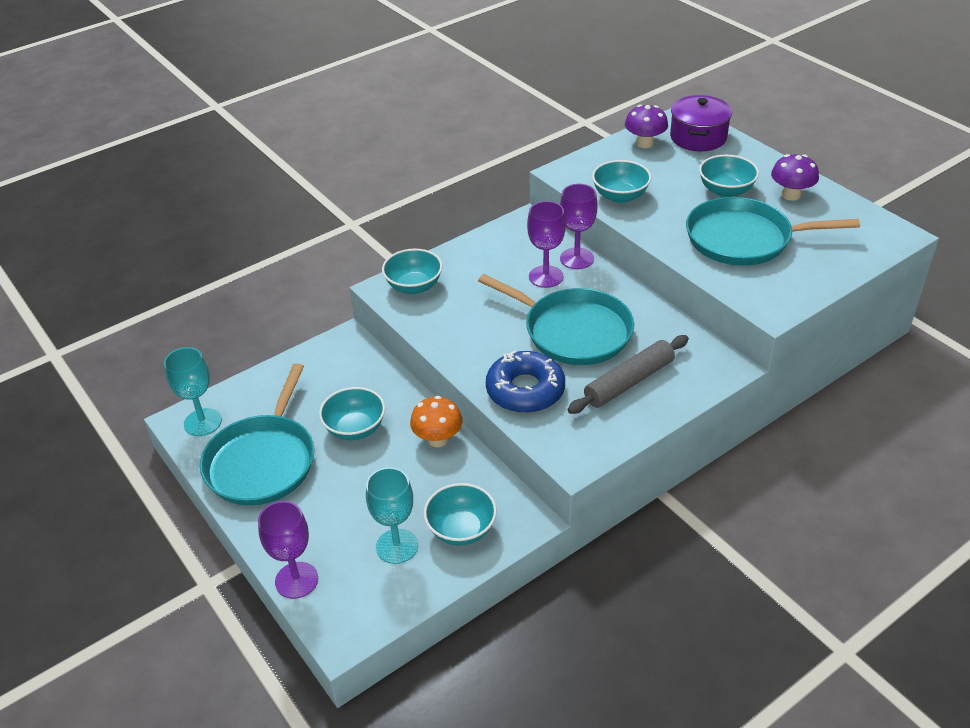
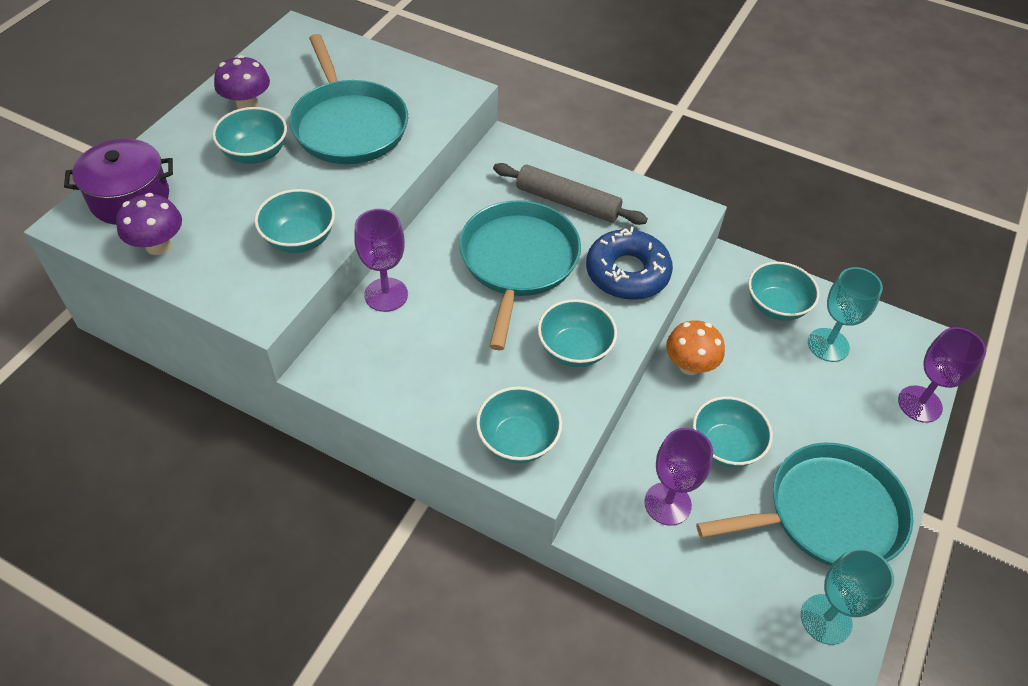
camera: 120 degrees left, 10 degrees up
(468, 334) = (574, 349): none -> turquoise bowl
(546, 276) = (434, 313): purple goblet -> purple goblet (667, 503)

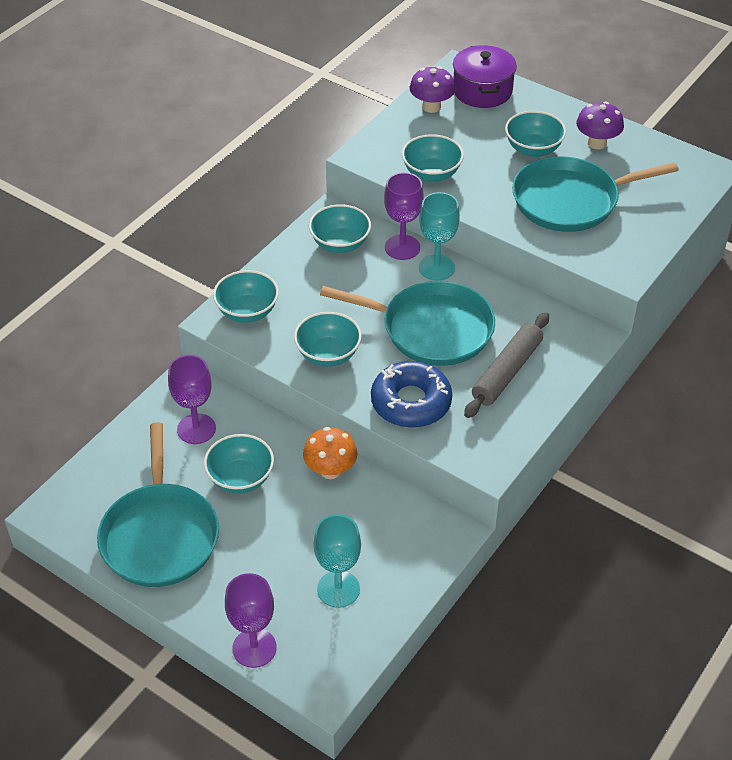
camera: 100 degrees right, 5 degrees down
(776, 306) = (394, 557): turquoise bowl -> turquoise bowl (340, 244)
(826, 619) = (73, 508): turquoise goblet -> turquoise goblet (436, 268)

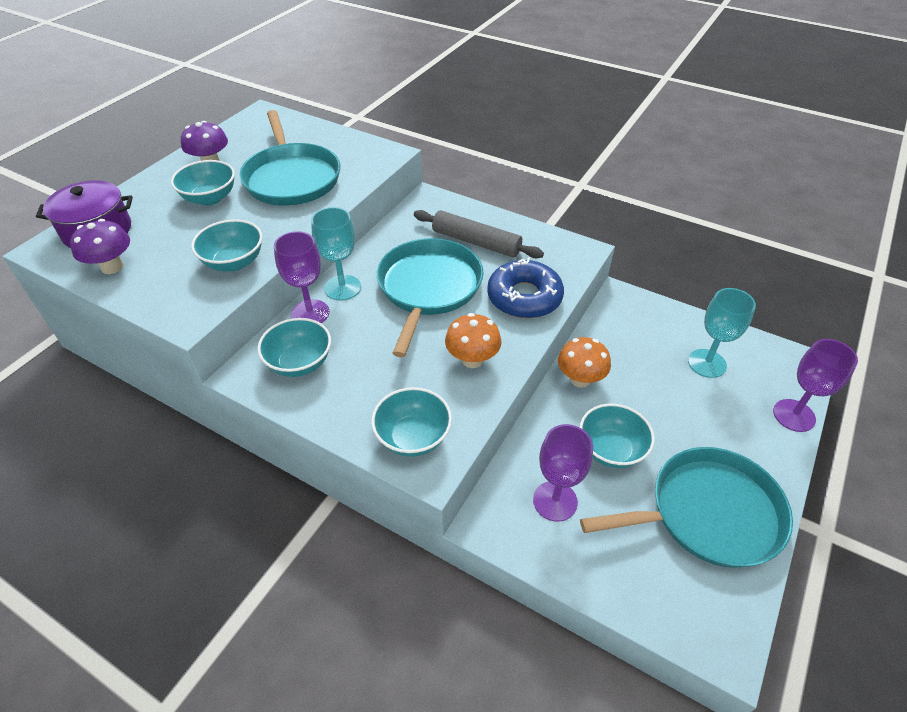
camera: 95 degrees left, 0 degrees up
(328, 354) = (472, 359): turquoise bowl -> orange mushroom

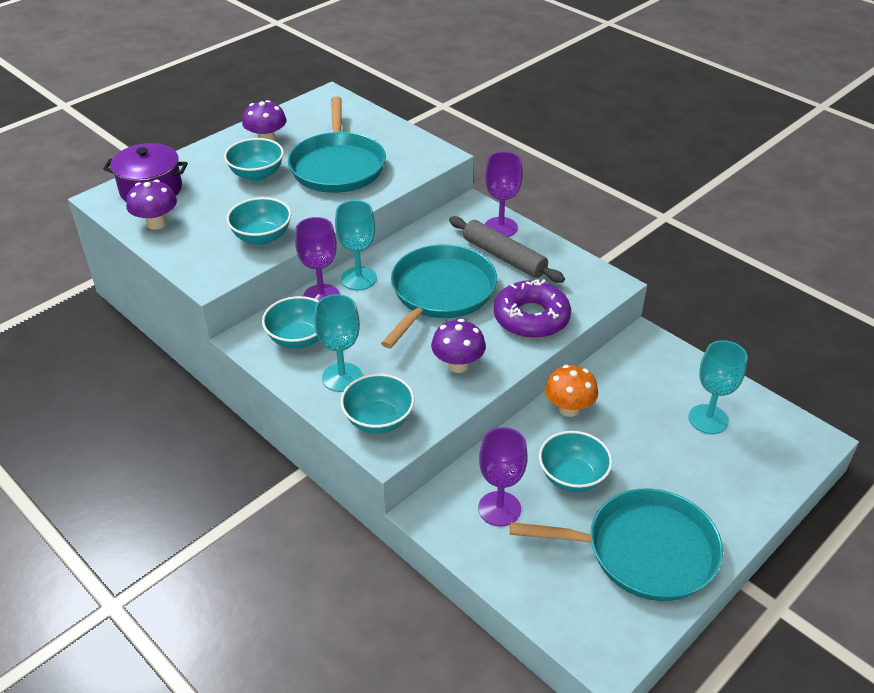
camera: 15 degrees right, 5 degrees down
(359, 397) = (342, 377): none -> turquoise goblet
(472, 359) = (458, 365): orange mushroom -> purple mushroom
(524, 297) = (531, 318): blue donut -> purple donut
(794, 415) = (777, 485): purple goblet -> purple goblet (500, 227)

